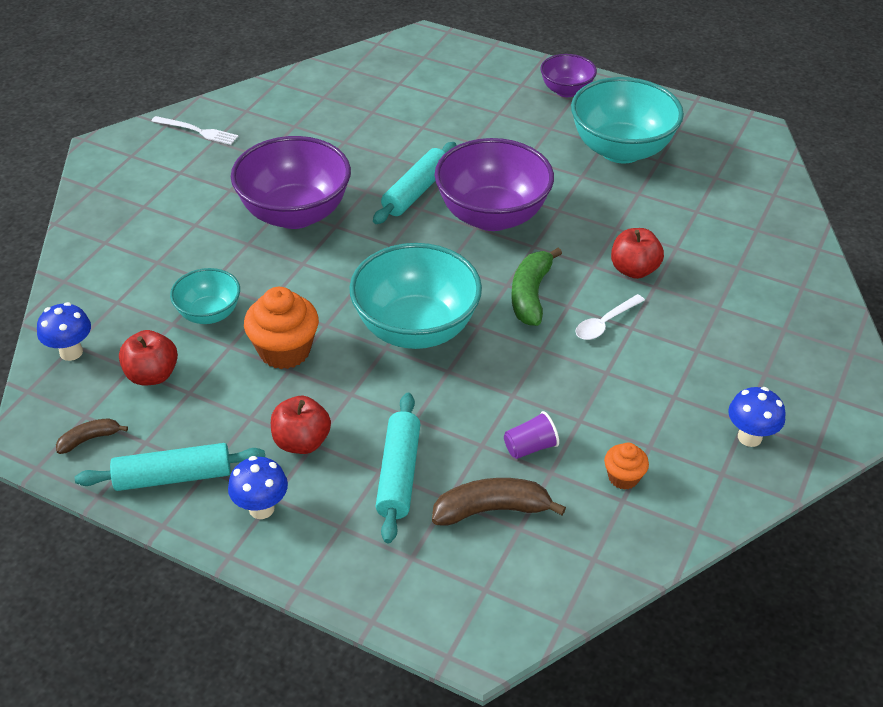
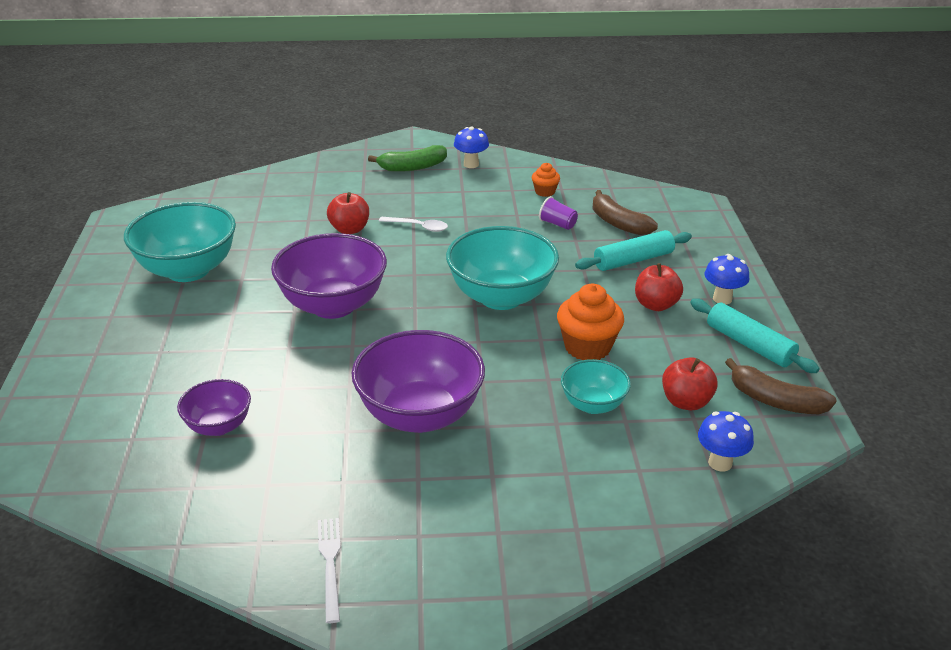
camera: 120 degrees left, 10 degrees down
(89, 439) = (775, 400): brown banana -> brown banana, size x1.76
(416, 191) = (329, 356): turquoise rolling pin -> none
(530, 295) = (416, 261): green banana -> green banana (412, 167)
(566, 91) = (96, 323): purple bowl -> purple bowl (219, 426)

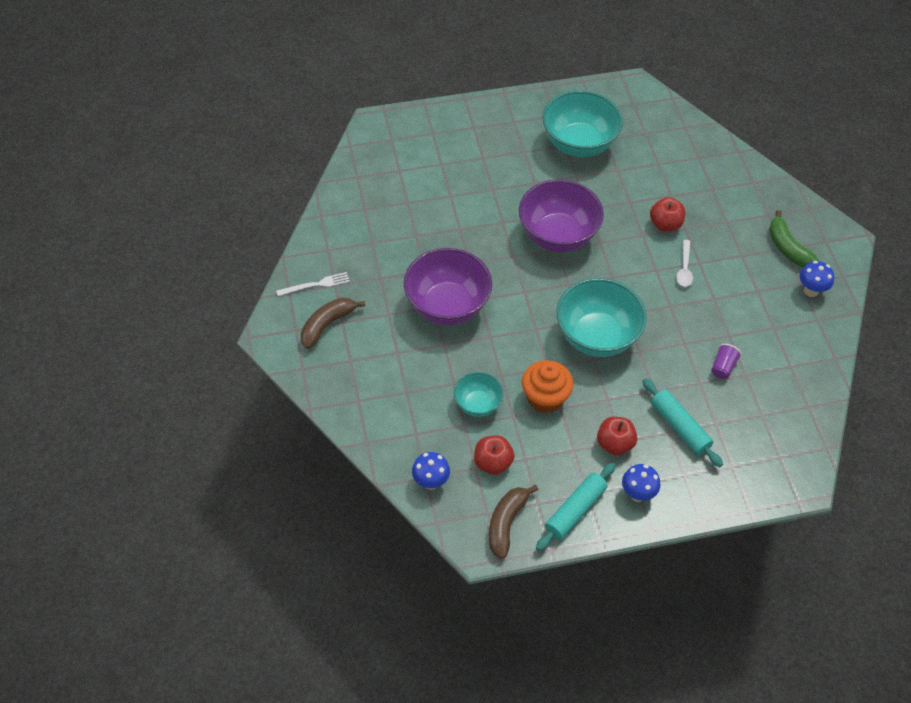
camera: 80 degrees right, 20 degrees up
(219, 426) = (417, 207): purple bowl -> none
(545, 192) = (779, 353): orange cupcake -> none
(618, 223) = (741, 414): brown banana -> brown banana (327, 325)

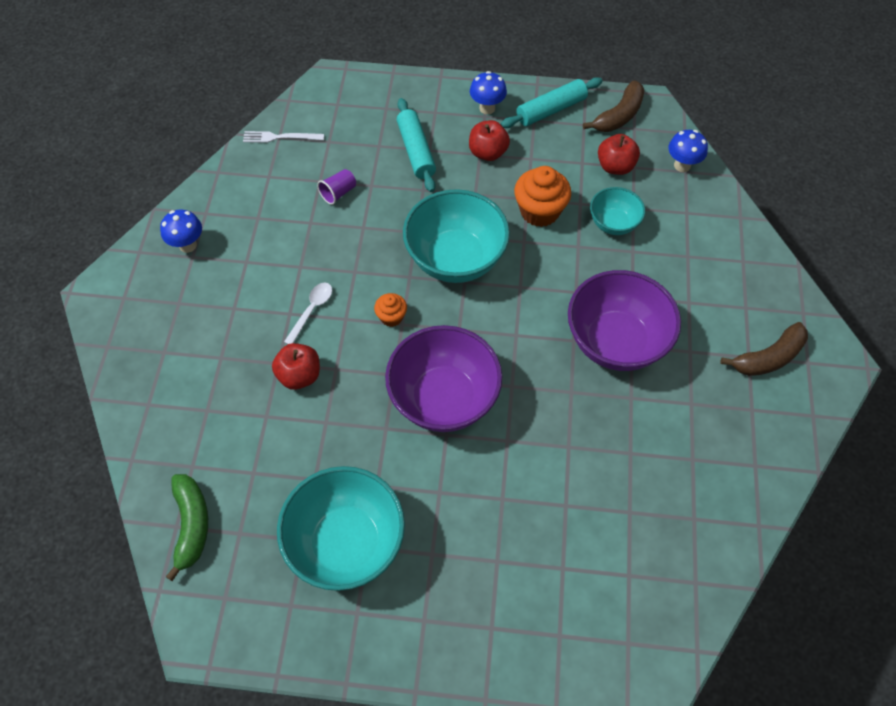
camera: 160 degrees left, 5 degrees up
(316, 285) = (777, 416): white fork -> white fork (280, 137)
(623, 279) = (391, 317): none -> orange cupcake
(787, 248) = (174, 302): green banana -> green banana (191, 525)

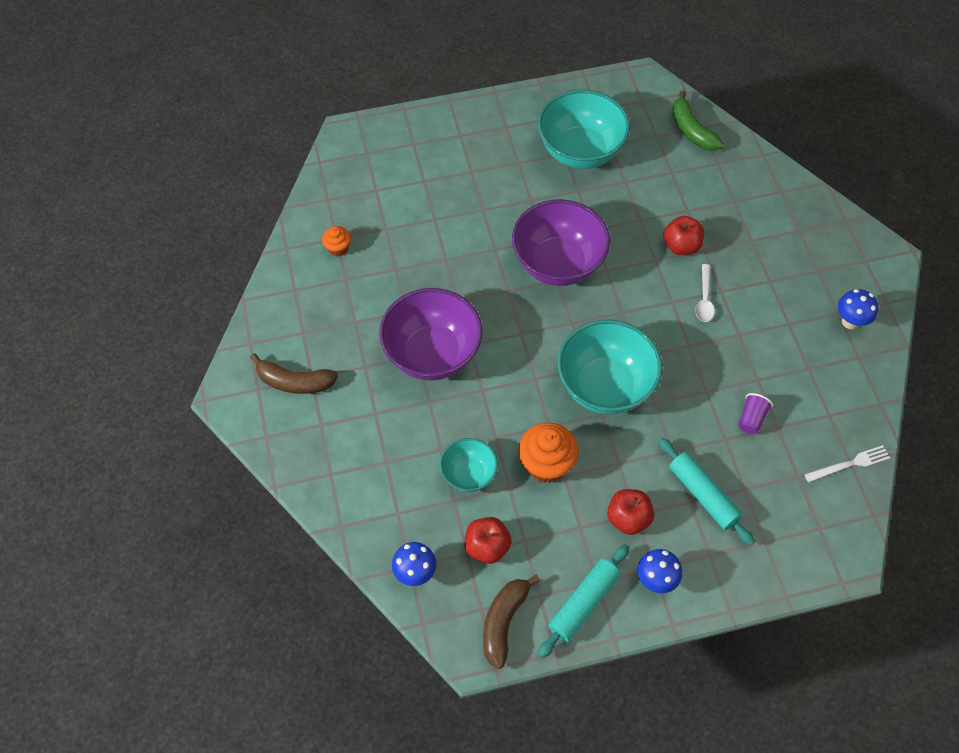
camera: 160 degrees right, 0 degrees up
(391, 317) = (634, 315): orange cupcake -> orange cupcake (338, 248)
(768, 358) = (294, 382): brown banana -> brown banana turned 120 degrees counterclockwise

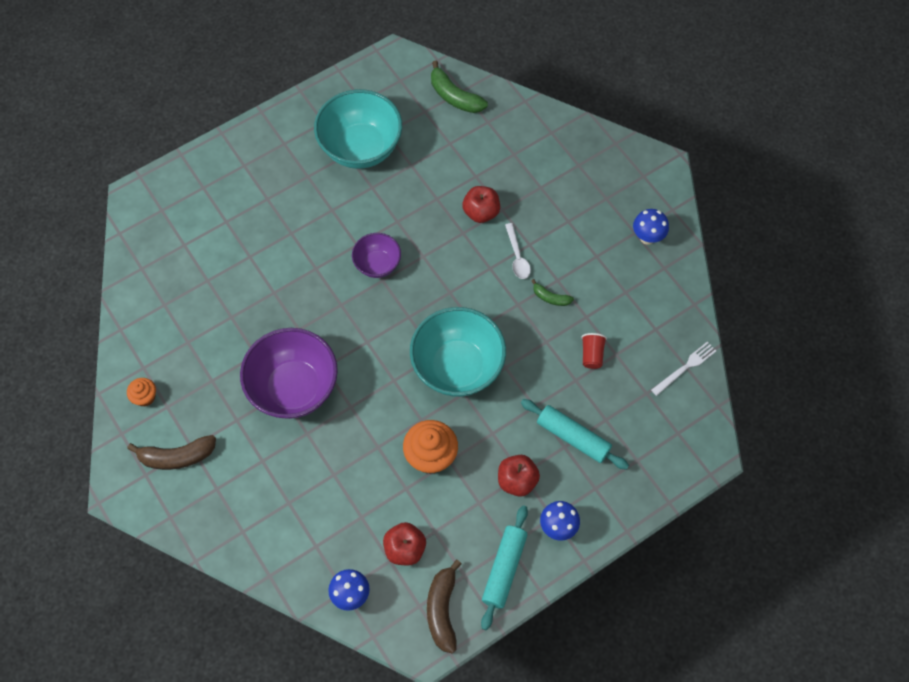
camera: 20 degrees left, 5 degrees up
(338, 248) = (169, 314): orange cupcake -> orange cupcake (145, 397)
(468, 474) = (366, 489): turquoise bowl -> none
(558, 264) = (377, 264): purple bowl -> purple bowl, size x0.54
(726, 349) = (550, 297): none -> green banana
(751, 419) = (592, 355): purple cup -> red cup

